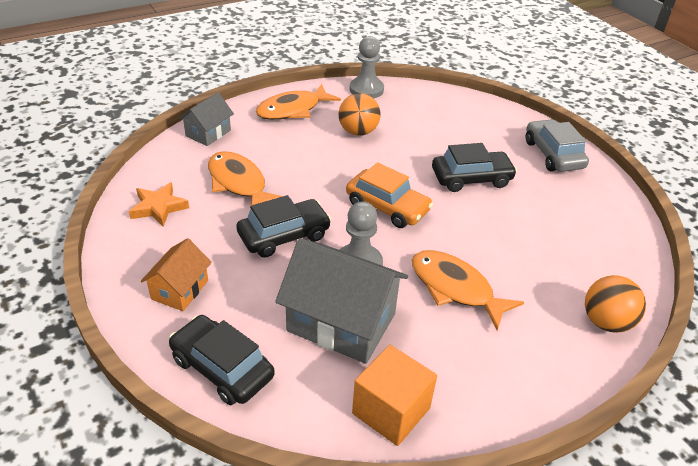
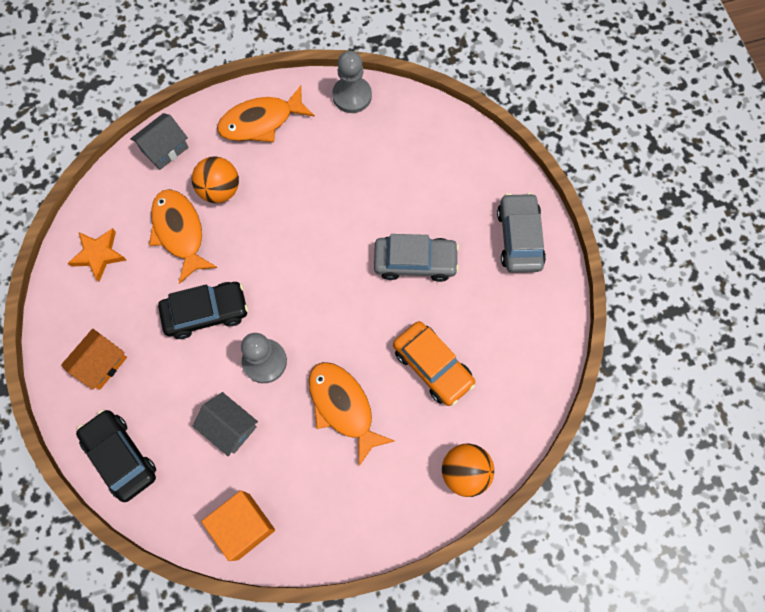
camera: 15 degrees right, 30 degrees up
(341, 322) = (230, 427): grey house -> grey house, size x0.55
(358, 132) = (320, 169): orange ball -> orange ball (220, 190)
(387, 207) = (315, 290): orange car -> orange car (433, 366)
(471, 178) = (415, 262): black car -> grey car

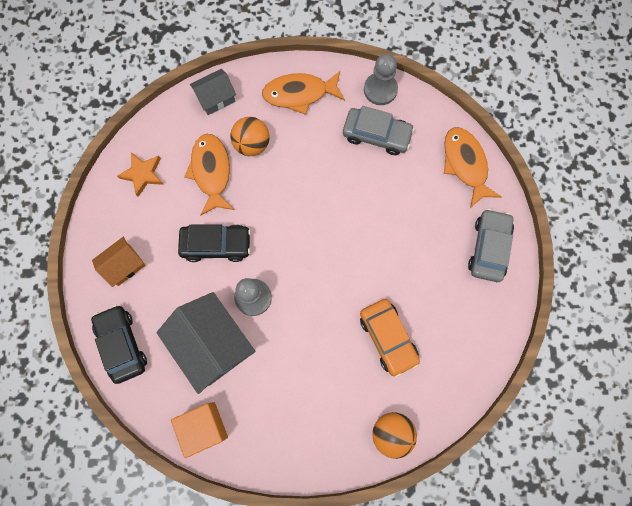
camera: 15 degrees right, 5 degrees up
(230, 427) = (212, 344): grey house -> grey house, size x1.83
(343, 407) = (306, 352): orange fish -> orange fish (465, 164)
(415, 262) = (396, 246): grey car -> grey car (376, 135)

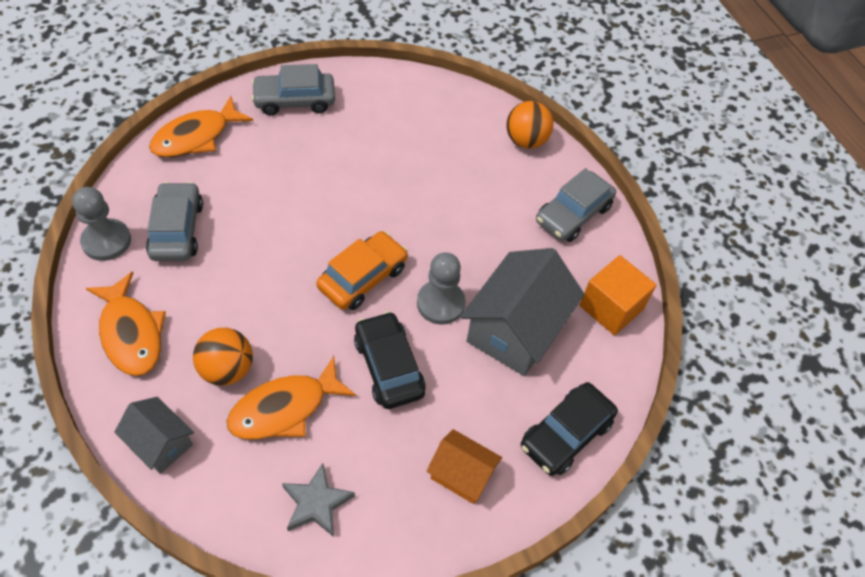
camera: 115 degrees left, 20 degrees down
(143, 174) = (316, 503): orange star -> grey star
(300, 439) = (573, 214): none -> grey car
(388, 338) = (430, 164): orange car -> orange car (362, 277)

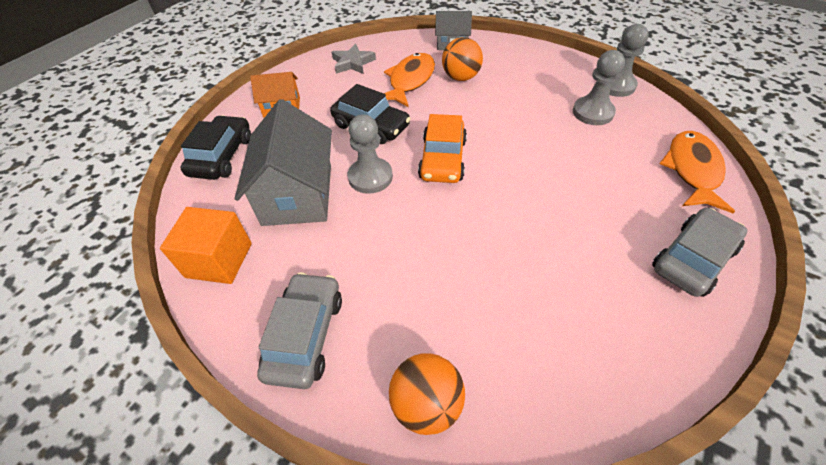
camera: 150 degrees right, 5 degrees down
(131, 333) = (530, 63): orange fish -> none
(177, 230) = (592, 112): grey car -> grey pawn

